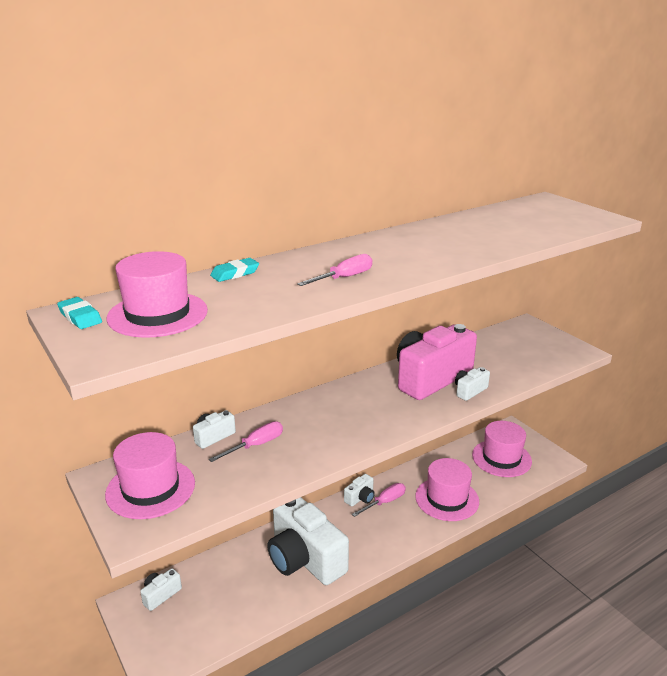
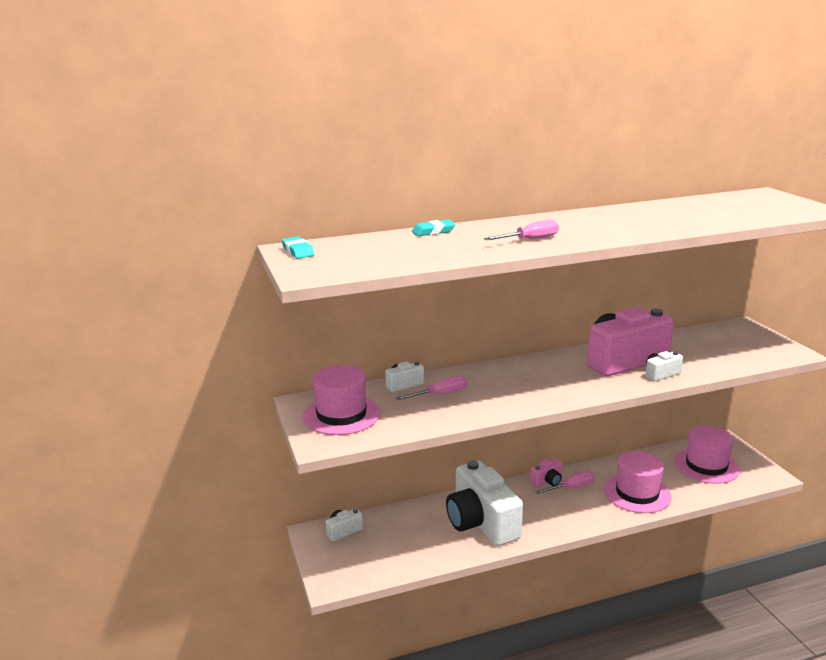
camera: 15 degrees right, 5 degrees down
(157, 314) = (360, 253): pink hat -> none
(360, 498) = (547, 481): white camera -> pink camera

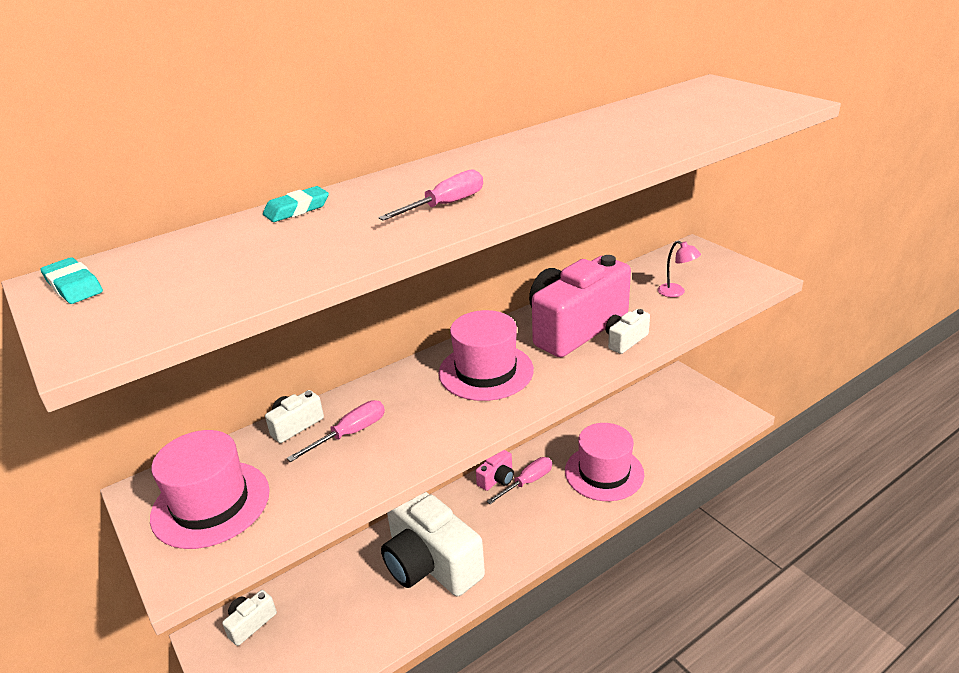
camera: 15 degrees left, 10 degrees up
(706, 466) = (669, 416): pink hat -> pink hat (486, 371)
(715, 351) = (676, 292): none -> pink lamp

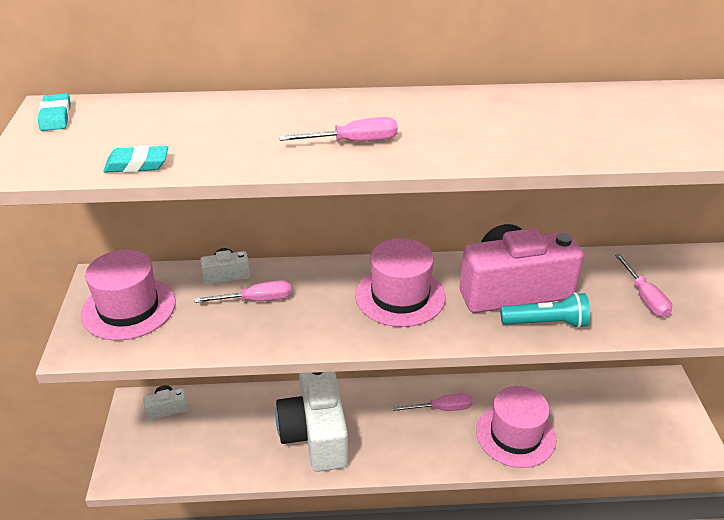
camera: 30 degrees right, 5 degrees up
(297, 209) = (248, 104): turquoise eraser -> turquoise eraser (137, 164)
(497, 479) = (419, 393): pink camera -> none
(625, 340) = (546, 323): white camera -> turquoise flashlight
(676, 292) = (644, 297): pink lamp -> pink screwdriver

